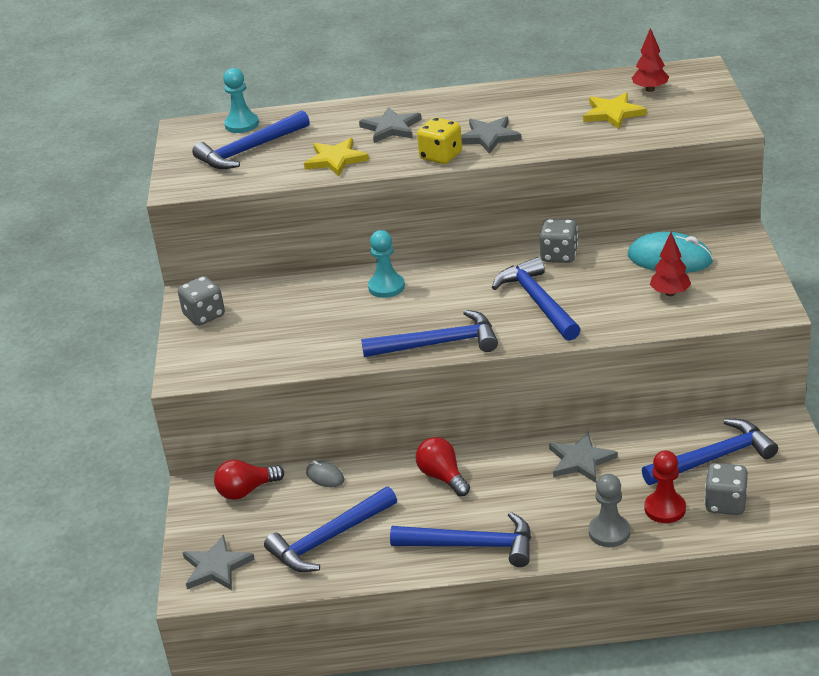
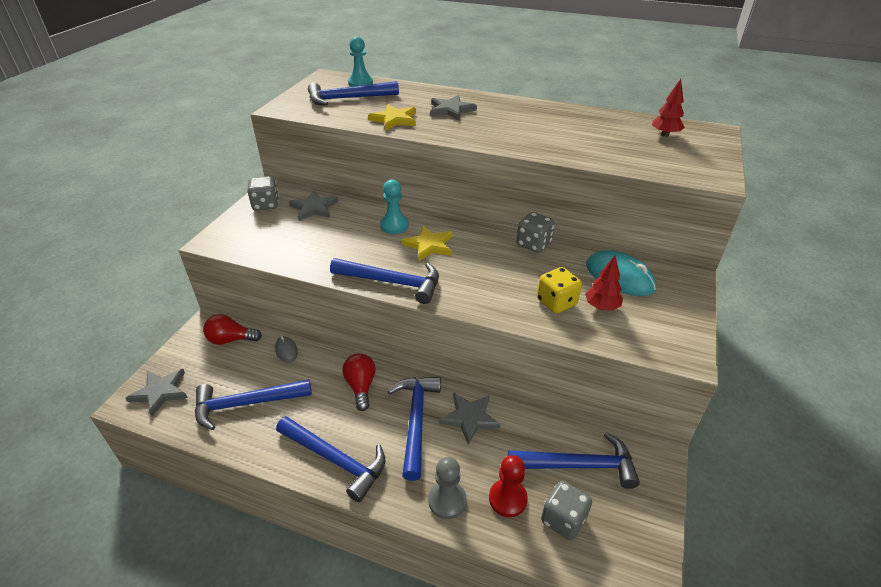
camera: 20 degrees right, 5 degrees up
(441, 156) = (467, 137): yellow dice -> yellow dice (556, 302)
(489, 137) = (513, 134): grey star -> grey star (314, 208)
(538, 301) = (491, 275): blue hammer -> blue hammer (416, 421)
(613, 113) = (622, 143): yellow star -> yellow star (429, 245)

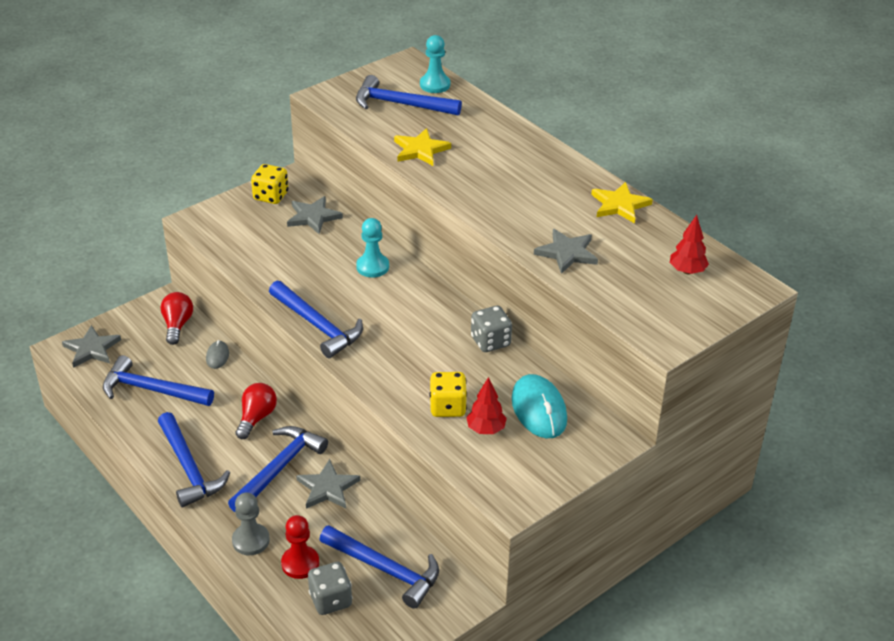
camera: 30 degrees right, 0 degrees up
(231, 340) = (177, 325): red light bulb -> red light bulb turned 60 degrees clockwise
(266, 205) = (271, 196): grey dice -> yellow dice
(429, 245) = (386, 301): yellow star -> yellow star (619, 205)
(451, 110) = (492, 156): grey star -> grey star (567, 253)

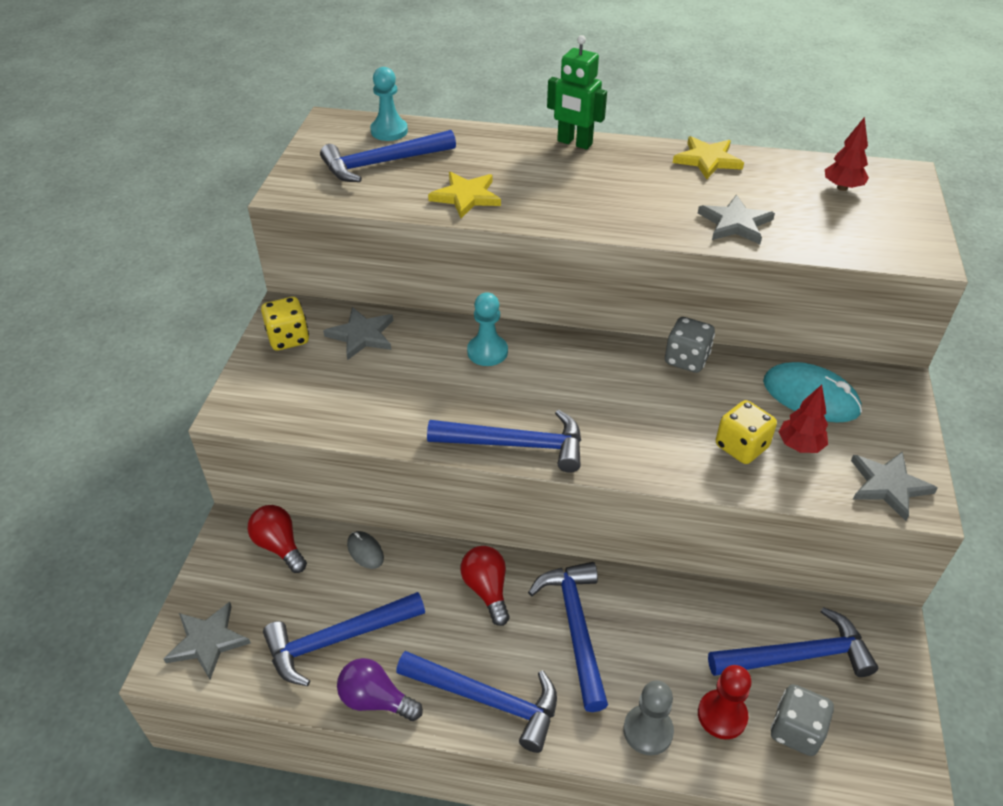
camera: 40 degrees left, 5 degrees up
(136, 429) = (375, 700): none -> purple light bulb
(327, 488) = (644, 613): grey star -> grey star (888, 485)
(544, 149) = (574, 143): none -> green robot

